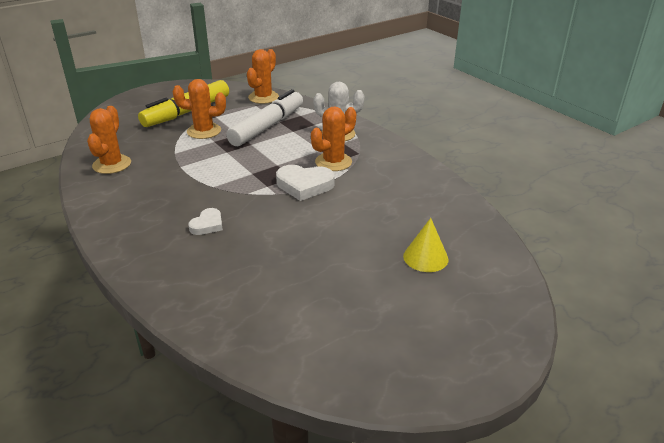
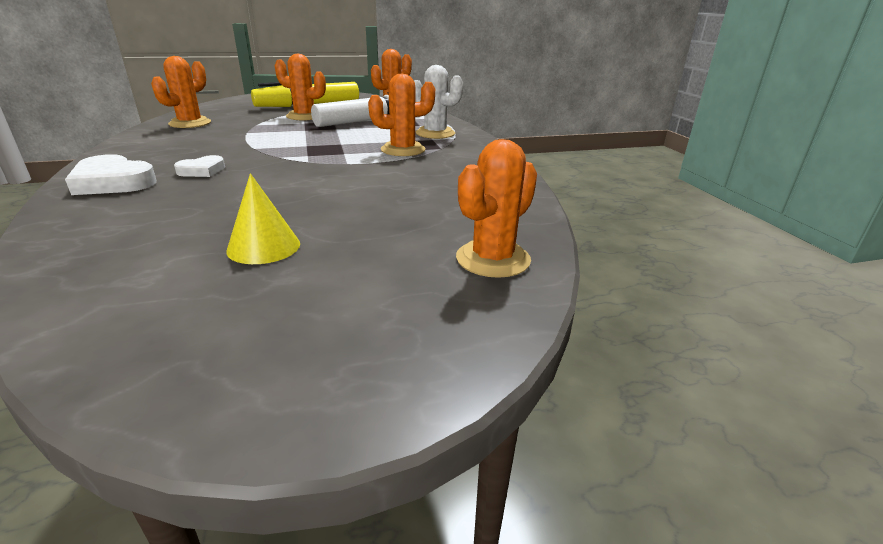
camera: 20 degrees right, 5 degrees down
(304, 185) = (347, 160): white heart -> white heart (113, 182)
(425, 257) = (410, 241): yellow cone -> yellow cone (264, 247)
(484, 259) = (493, 259): none -> orange cactus

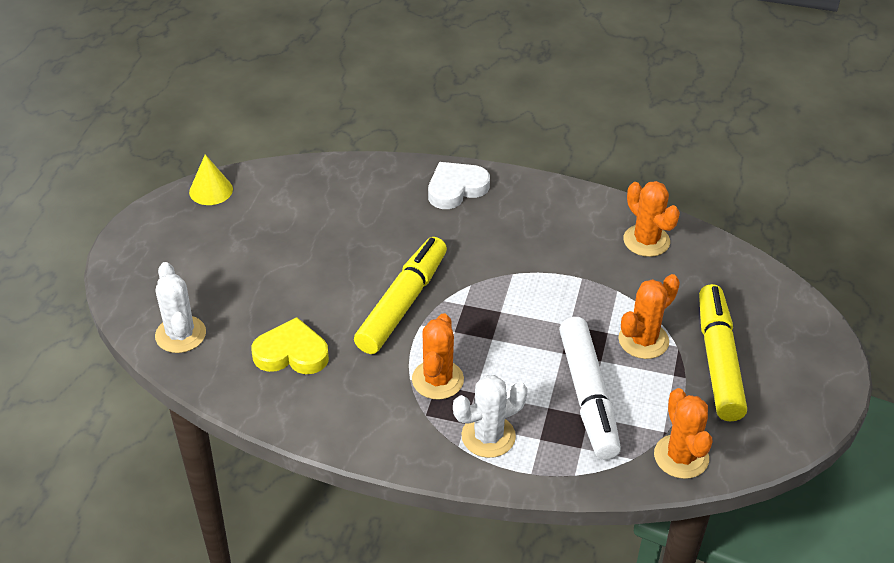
camera: 120 degrees right, 15 degrees up
(202, 171) = (456, 234): white heart -> none
(264, 247) = (281, 244): yellow cone -> yellow cone (211, 190)
(325, 172) = (402, 303): none -> yellow marker
(440, 197) = (291, 353): none -> yellow heart
(493, 259) = (180, 334): orange cactus -> white cactus

